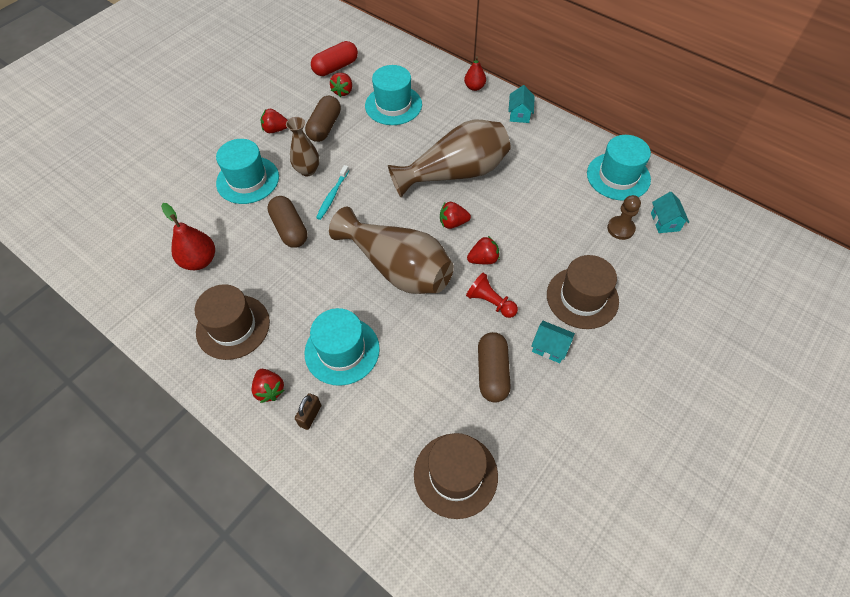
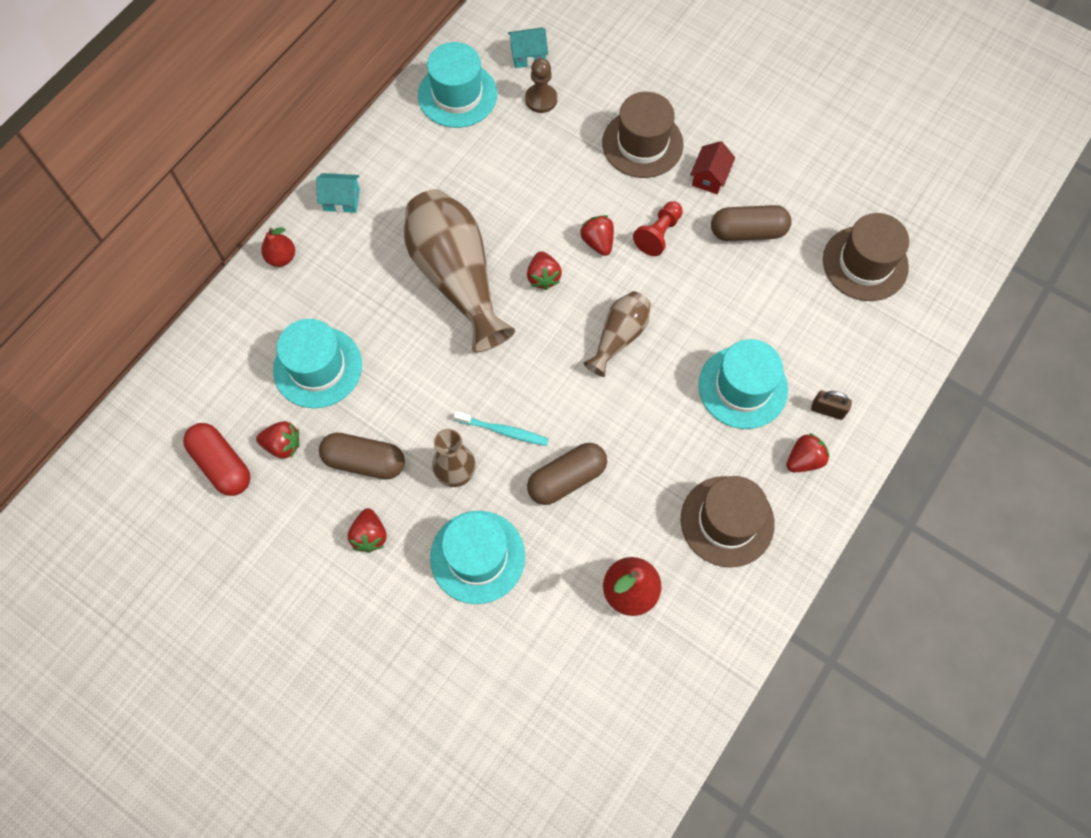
camera: 95 degrees left, 10 degrees up
(397, 268) = (619, 337): brown vase -> brown vase, size x0.54
(550, 347) = (709, 177): turquoise house -> red house

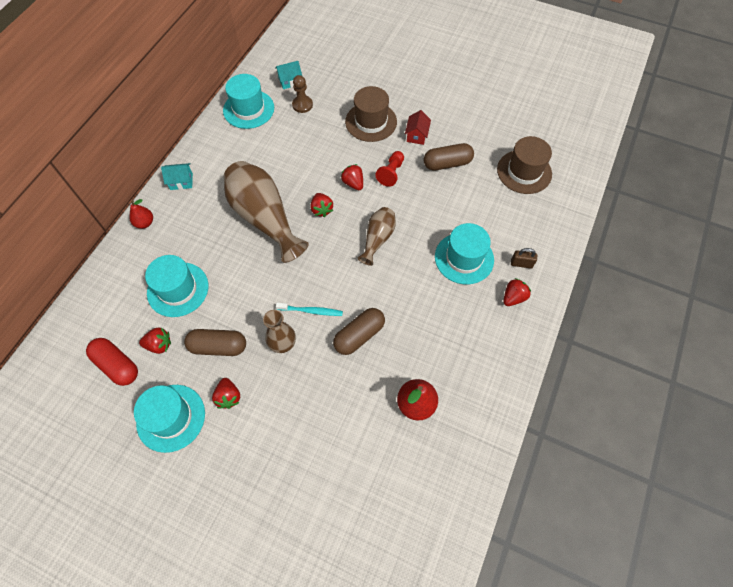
camera: 10 degrees left, 5 degrees down
(477, 557) = (306, 398): turquoise hat -> turquoise hat (171, 418)
(727, 521) = (472, 345): brown hat -> none

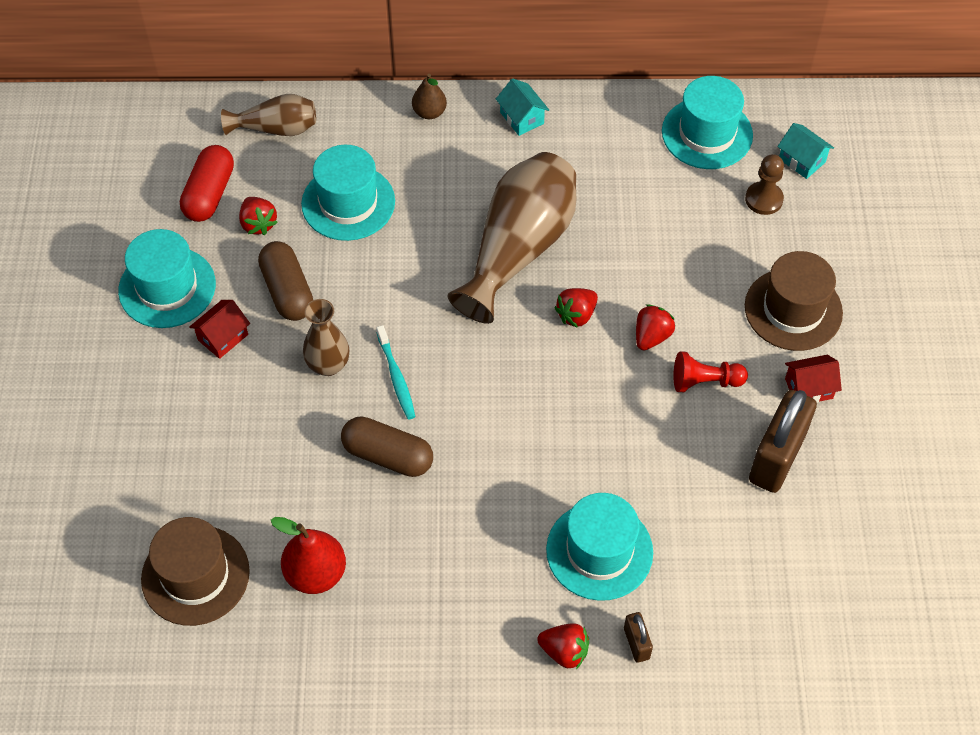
camera: 65 degrees right, 5 degrees down
(145, 223) = (429, 112): red pear -> brown pear
(228, 397) = (223, 337): red strawberry -> red house
(378, 239) = (566, 413): brown vase -> brown vase (276, 129)
(447, 163) = (777, 457): brown capsule -> brown padlock
(524, 172) = (836, 587): brown hat -> brown hat (195, 575)

